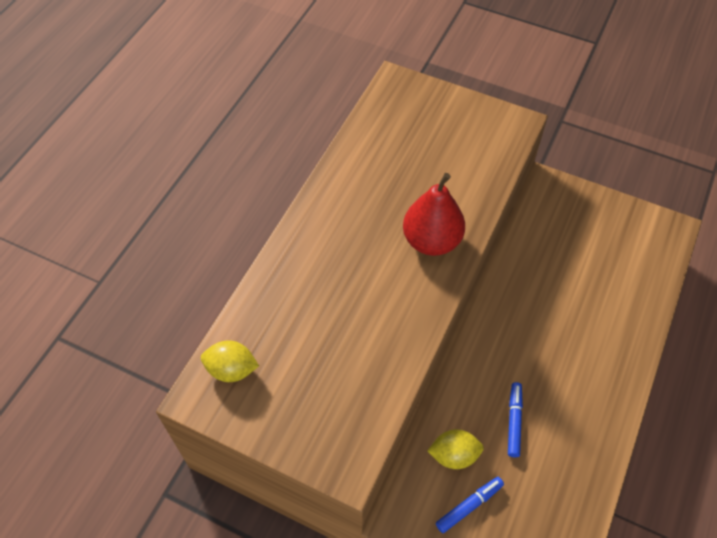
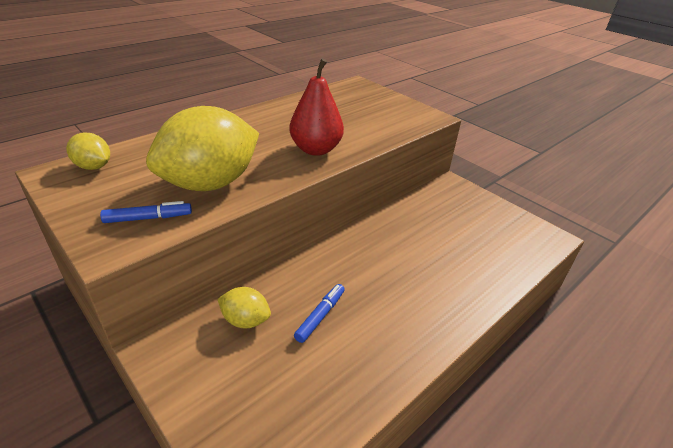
camera: 20 degrees right, 20 degrees down
(367, 342) = (210, 183): none -> yellow lemon
(469, 506) = (226, 365): blue marker -> blue marker (148, 218)

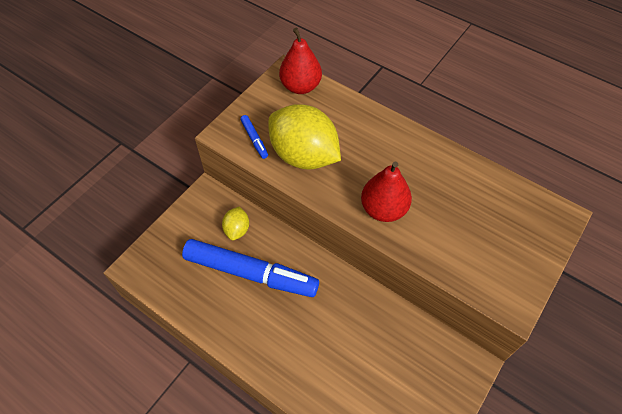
camera: 80 degrees right, 20 degrees up
(93, 167) = (300, 86): yellow lemon -> red pear
(320, 316) = (250, 273): blue marker -> blue marker, size x2.46

